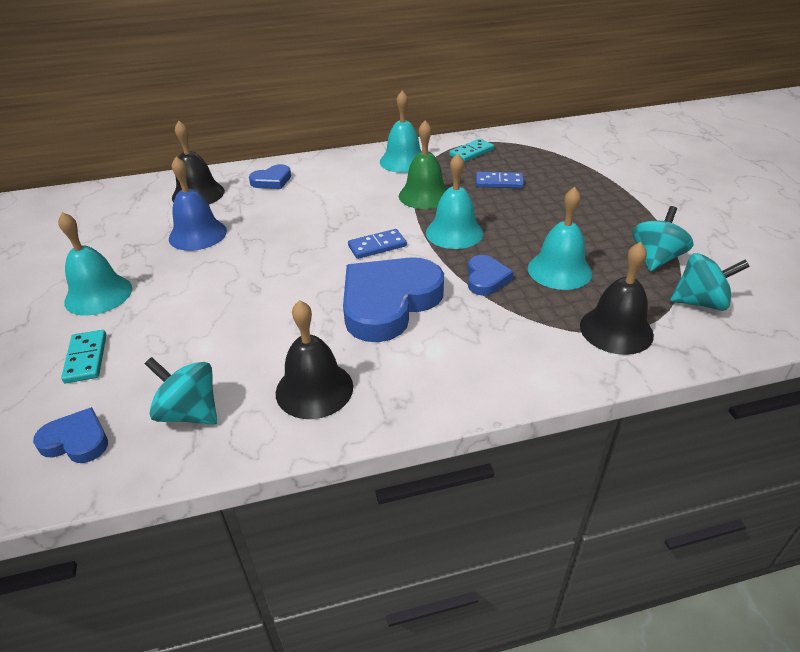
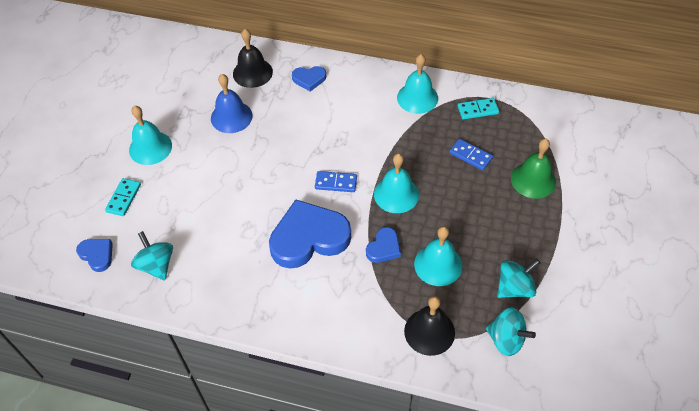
camera: 30 degrees right, 15 degrees up
(314, 389) = (226, 283): black bell -> none
(424, 195) = (404, 145): green bell -> green bell (533, 180)

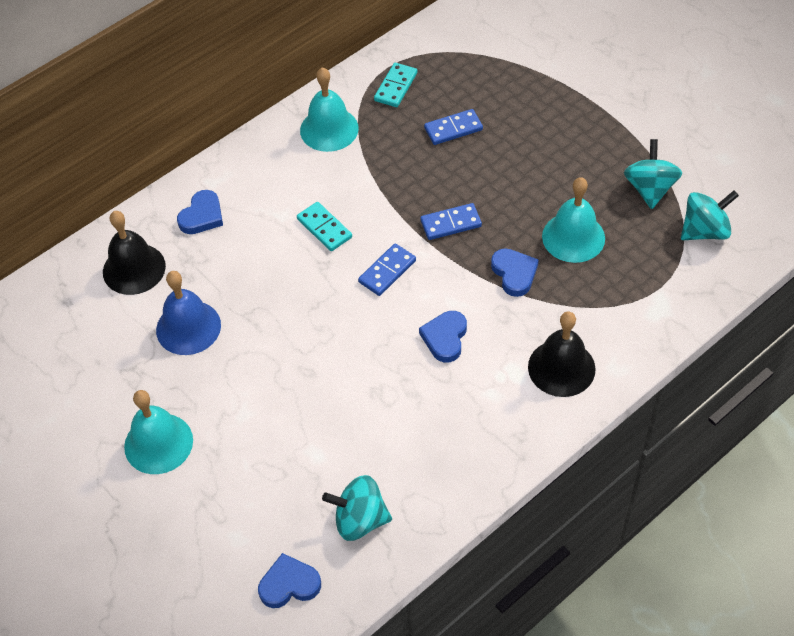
camera: 55 degrees left, 0 degrees up
(123, 198) = (219, 512): turquoise domino -> turquoise domino (324, 228)
(309, 238) = (445, 338): blue heart -> blue heart, size x0.48
(396, 194) = (450, 223): turquoise bell -> blue domino
(429, 331) = (650, 290): black bell -> black bell (561, 368)
(533, 180) = (529, 96): green bell -> none

